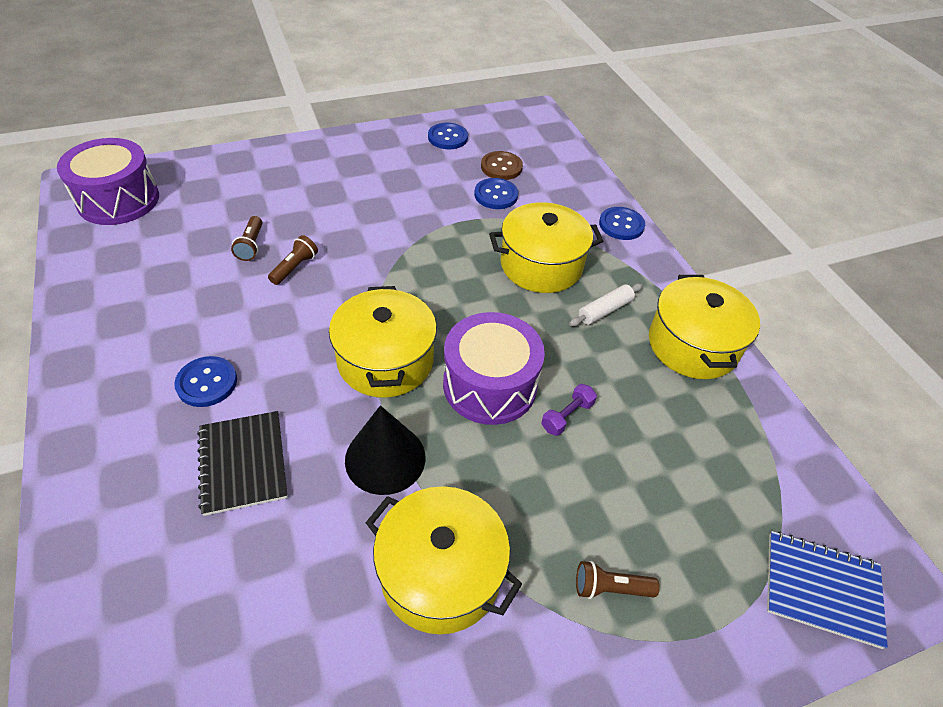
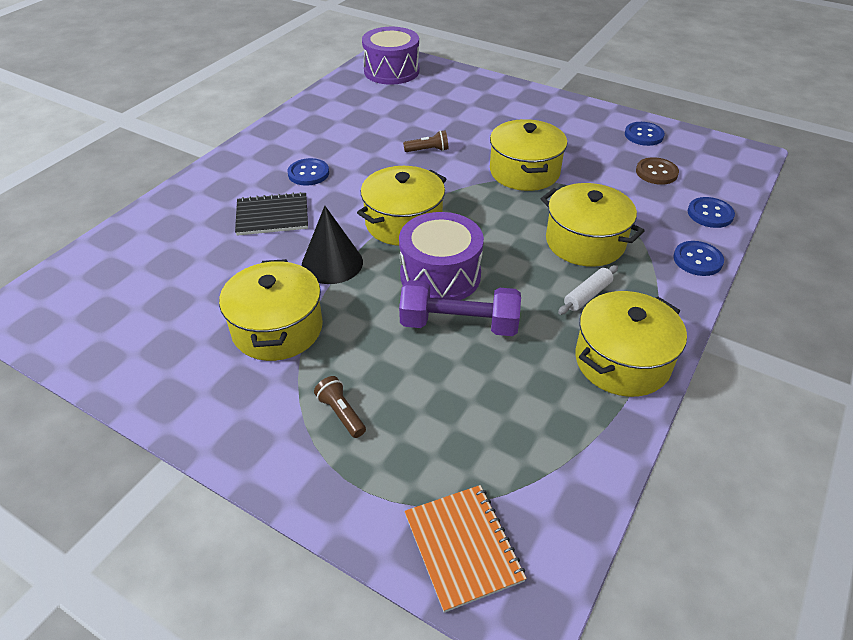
camera: 55 degrees right, 5 degrees down
(243, 463) = (272, 216): black notebook -> black notebook turned 45 degrees clockwise
(251, 245) = (422, 127): brown flashlight -> none
(410, 232) = (524, 172): none -> yellow pot
(496, 195) = (622, 186): blue button -> blue button (710, 214)
(567, 416) = (459, 324): purple dumbbell -> purple dumbbell, size x2.12
(605, 310) = (587, 295): white rolling pin -> white rolling pin turned 60 degrees counterclockwise
(822, 589) = (463, 547): blue notebook -> orange notebook

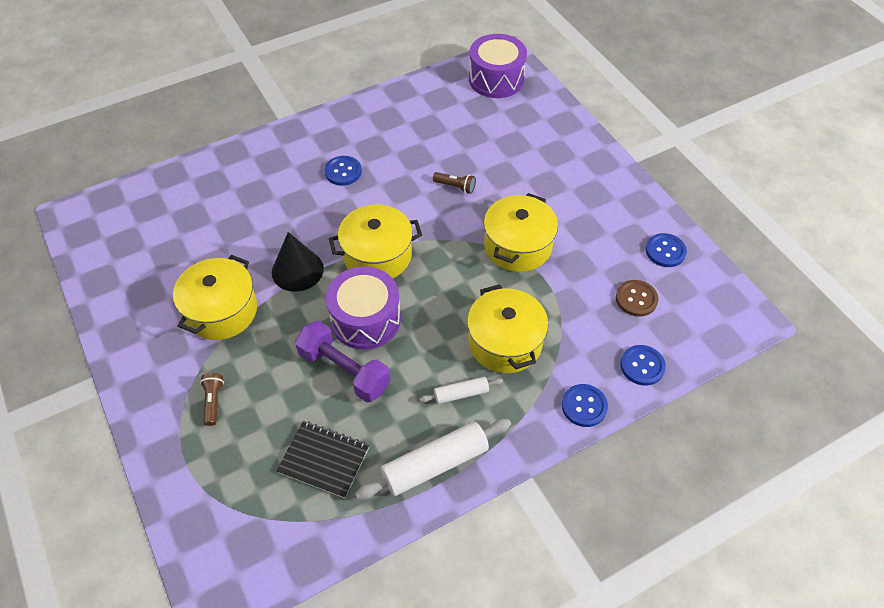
camera: 30 degrees right, 10 degrees up
(272, 216) = (287, 204): black notebook -> black notebook (324, 459)
(463, 547) = (214, 539): orange notebook -> none
(622, 361) = (435, 464): yellow pot -> white rolling pin

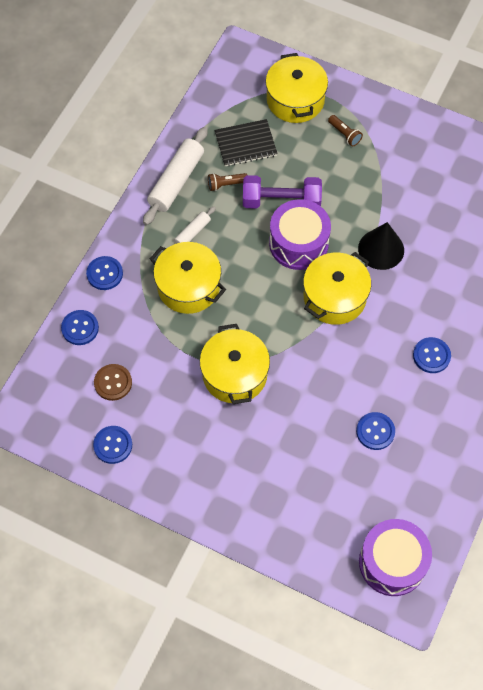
camera: 145 degrees right, 10 degrees up
(221, 311) = (401, 189): yellow pot -> yellow pot (295, 100)
(437, 150) = (375, 431): none -> blue button
(455, 187) = (327, 401): brown flashlight -> brown flashlight (226, 184)

